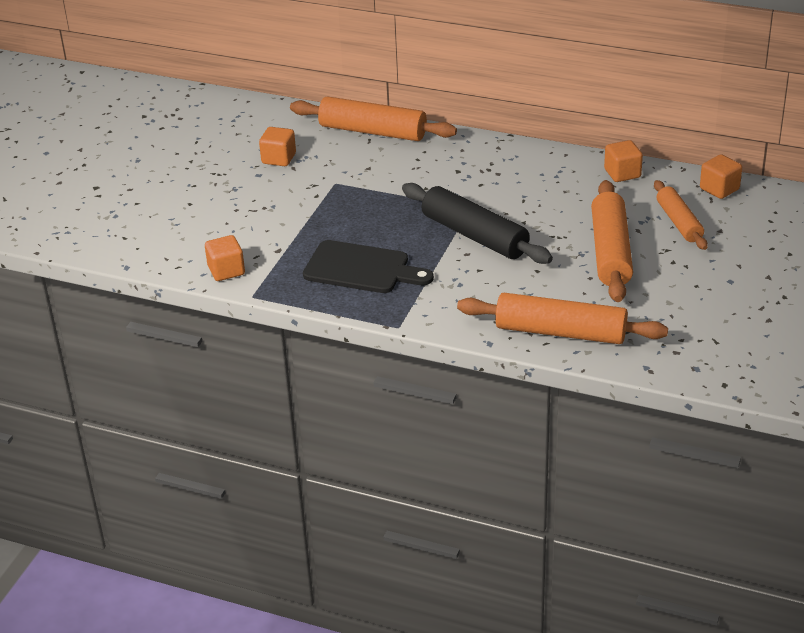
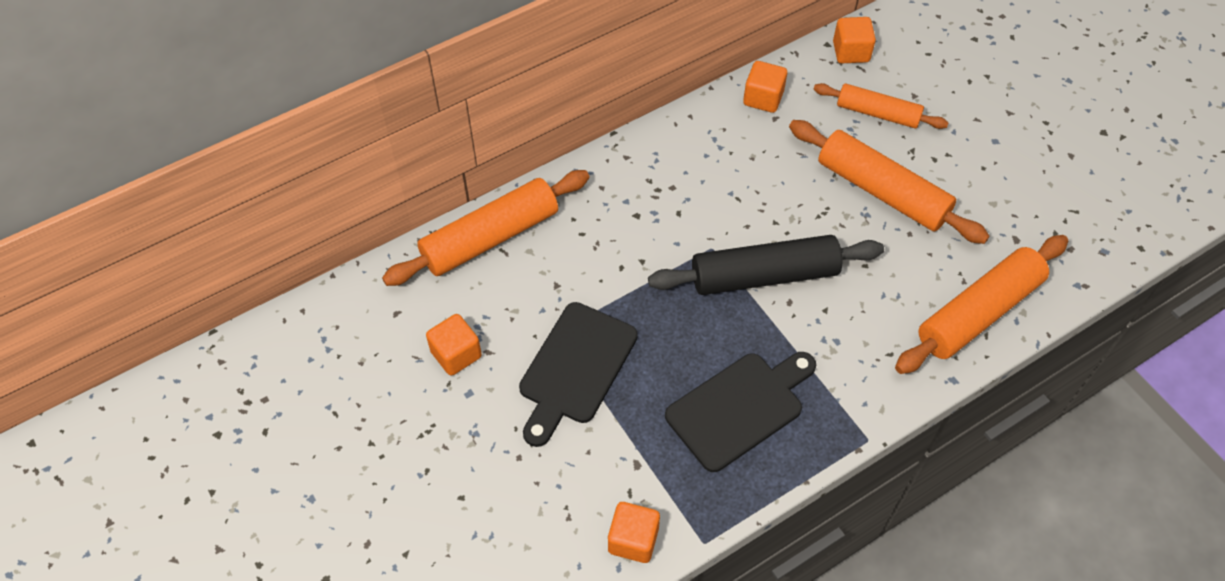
camera: 55 degrees left, 20 degrees up
(318, 200) = (575, 368): none -> black cutting board

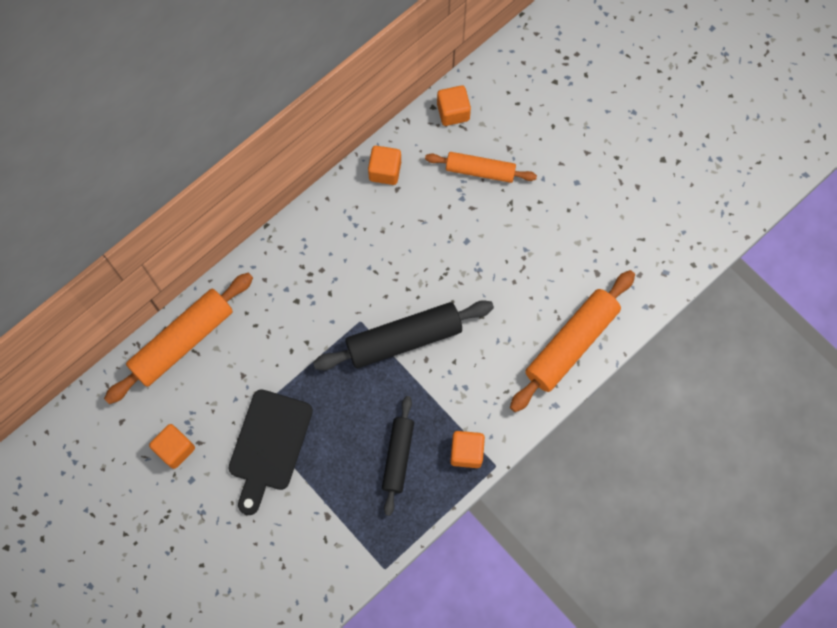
camera: 10 degrees left, 15 degrees up
(633, 540) = (333, 575): orange cube -> orange cube (466, 452)
(739, 408) = (398, 456): black cutting board -> black rolling pin
(882, 191) = (489, 246): orange rolling pin -> none

